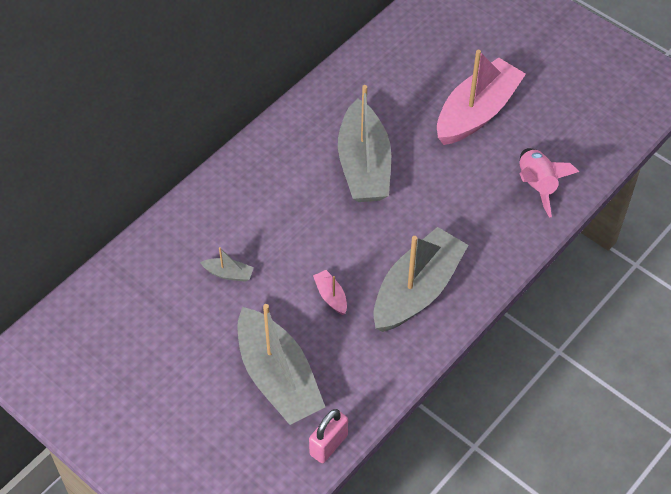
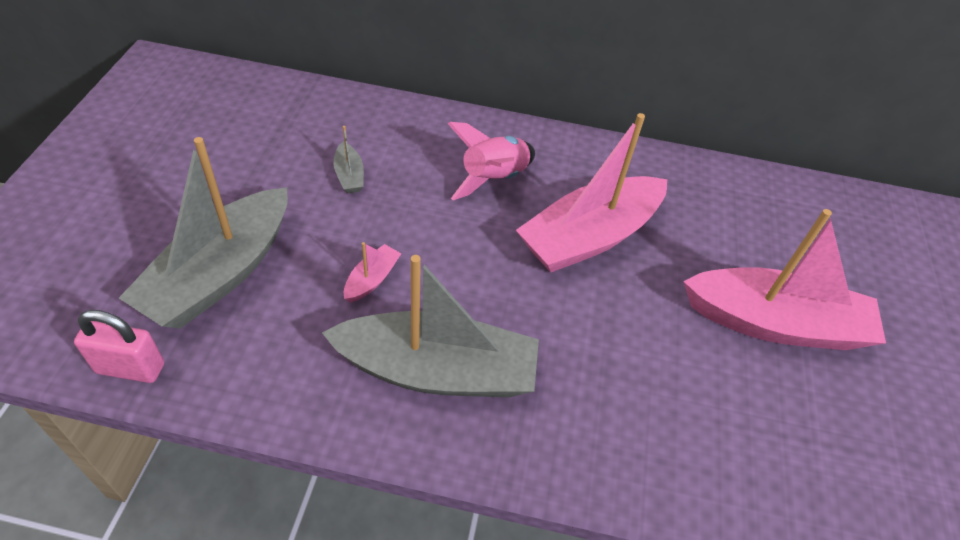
camera: 55 degrees right, 5 degrees down
(364, 165) = (590, 237): grey boat -> pink boat
(536, 185) = (724, 453): pink rocket -> pink rocket (493, 178)

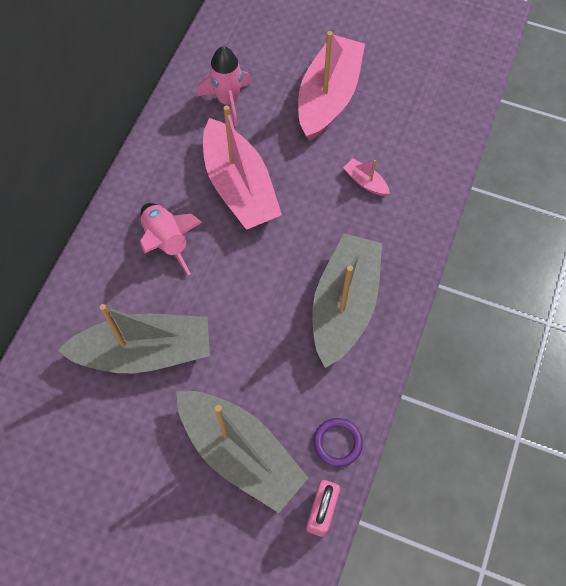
camera: 75 degrees left, 15 degrees up
(227, 379) = (337, 443): none -> purple ring
(349, 175) = (144, 352): grey boat -> grey boat, size x2.47
(372, 279) = (260, 341): pink boat -> pink boat (365, 182)
(712, 213) = (228, 101): none -> pink rocket

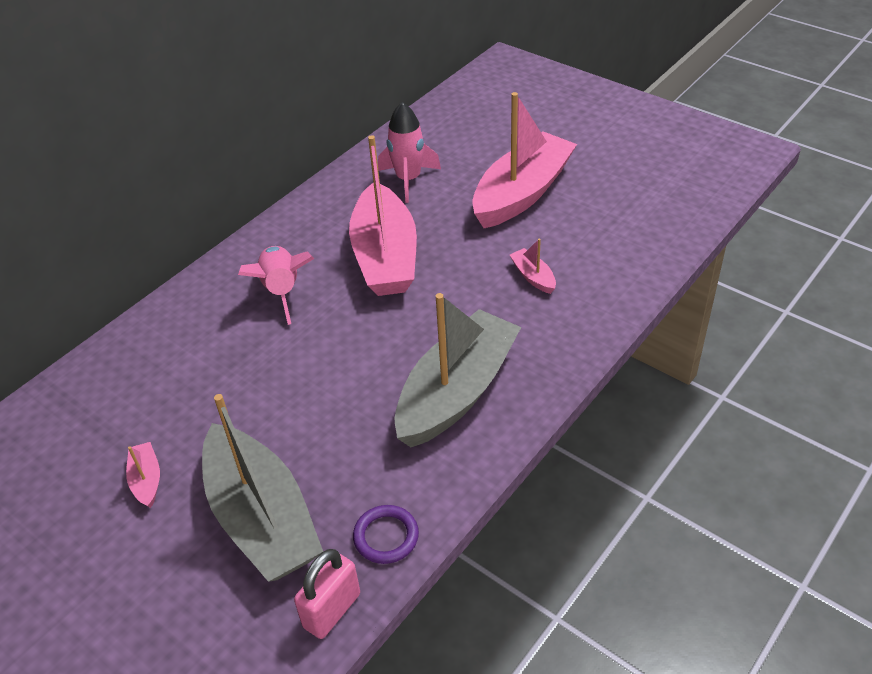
camera: 20 degrees right, 20 degrees down
(136, 445) = (146, 480): none -> pink boat
(144, 352) = (204, 389): grey boat -> none

